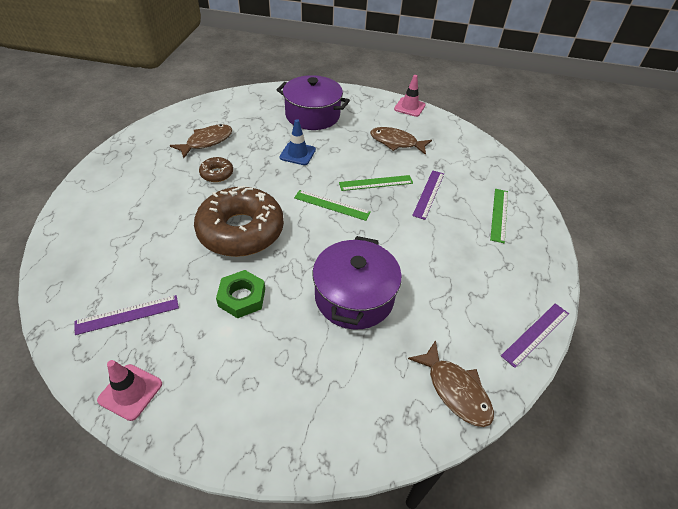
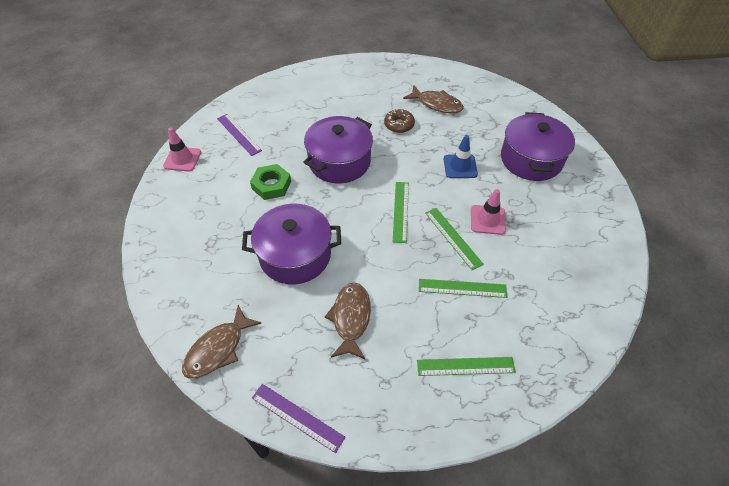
camera: 75 degrees right, 5 degrees up
(241, 230) = (339, 162): brown donut -> purple pot
(396, 142) = (535, 241): brown fish -> brown fish (351, 318)
(409, 107) = (619, 240): pink traffic cone -> pink traffic cone (487, 220)
(429, 194) = (462, 288): purple ruler -> green ruler

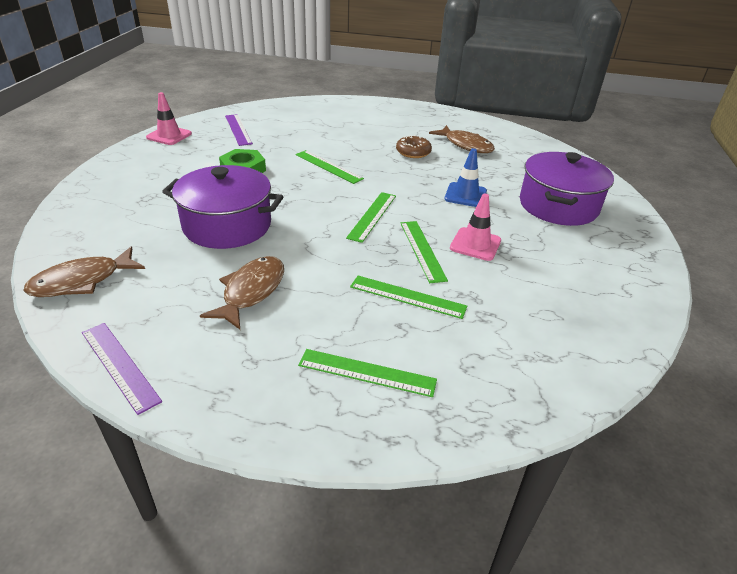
camera: 15 degrees right, 15 degrees down
(339, 162) = (328, 166): purple pot -> green ruler

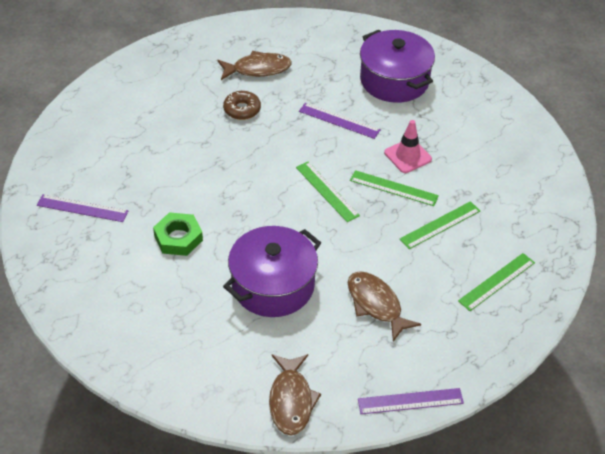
camera: 55 degrees left, 10 degrees up
(169, 136) = (49, 267): pink traffic cone -> none
(328, 166) = (221, 178): green ruler -> none
(465, 195) = (339, 120): blue traffic cone -> purple ruler

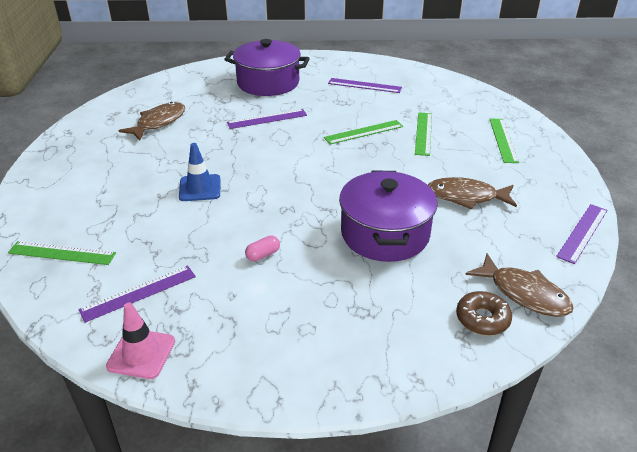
camera: 45 degrees left, 10 degrees down
(178, 238) = (263, 255): green nut -> pink capsule
(209, 154) = (200, 188): none -> blue traffic cone
(242, 109) = (183, 150): brown donut -> brown donut (482, 319)
(327, 191) = (325, 158): green ruler -> green ruler (62, 253)
(407, 156) = (343, 112): pink traffic cone -> pink traffic cone (141, 354)
(471, 139) = (364, 85): none -> purple ruler

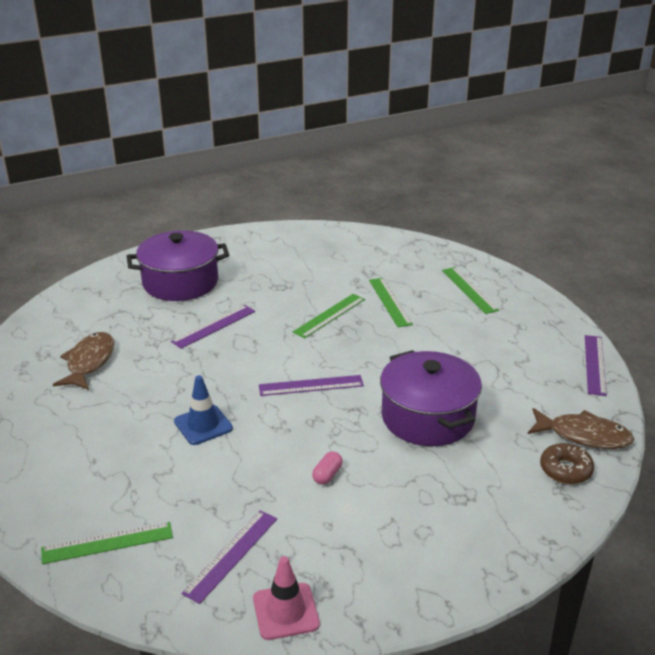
camera: 25 degrees left, 5 degrees down
(364, 85) = (291, 261): purple ruler -> purple ruler (311, 386)
(466, 197) = (475, 358): brown fish -> none

